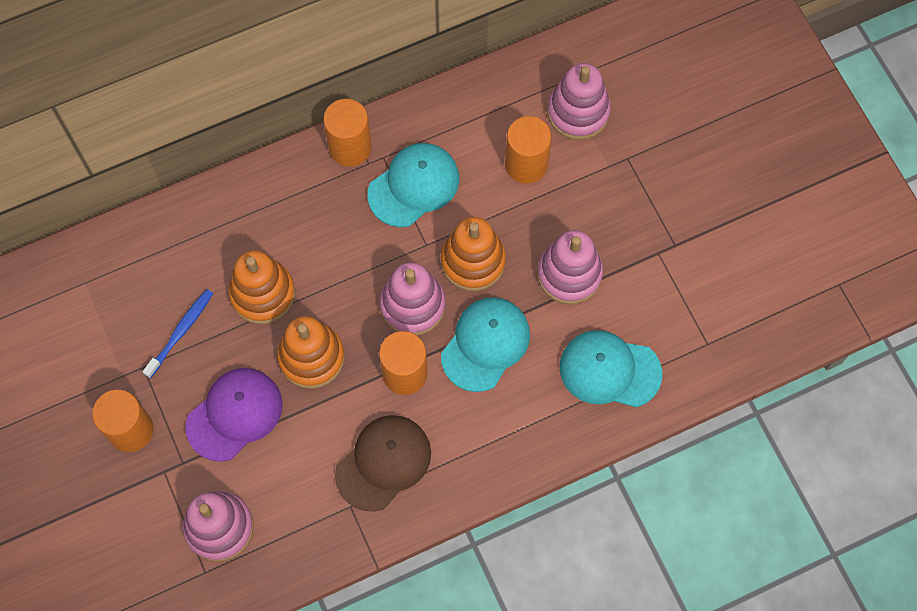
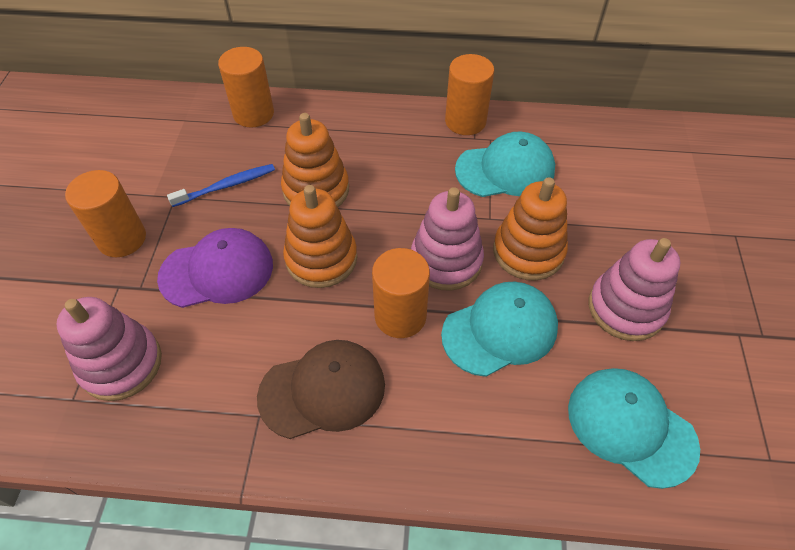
camera: 30 degrees right, 15 degrees down
(526, 164) = (624, 197): orange cylinder -> orange cylinder (253, 114)
(578, 112) = (697, 179): pink stacking toy -> none

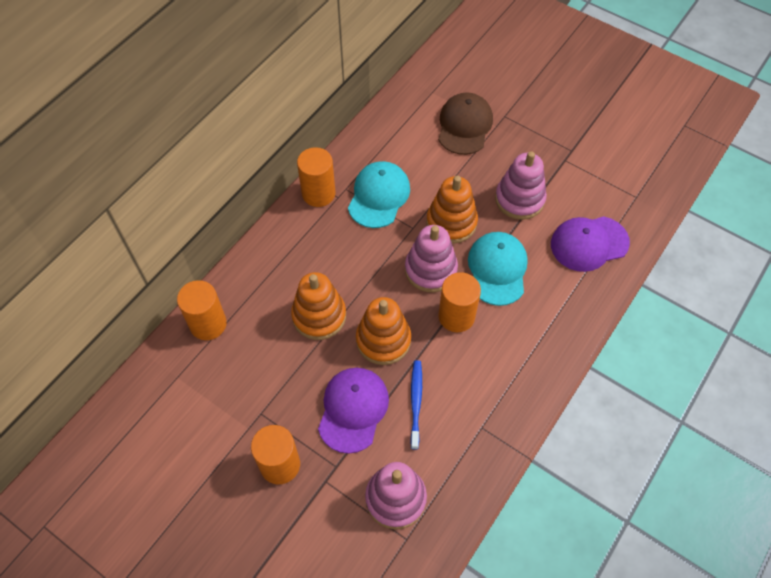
camera: 60 degrees left, 5 degrees up
(226, 186) = (274, 373): blue toothbrush -> blue toothbrush (416, 402)
(323, 390) = (484, 384): brown cap -> brown cap (464, 126)
(630, 427) = (589, 243): turquoise cap -> purple cap

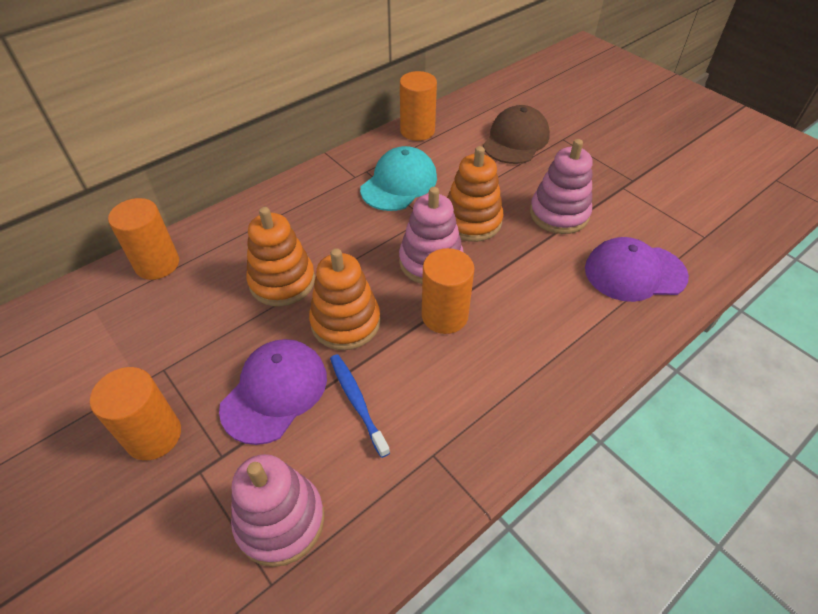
camera: 15 degrees right, 10 degrees down
(318, 193) = (335, 170): orange cylinder -> orange cylinder (417, 131)
(416, 402) = (357, 402): blue toothbrush -> blue toothbrush turned 45 degrees counterclockwise
(497, 269) = (511, 277): turquoise cap -> none

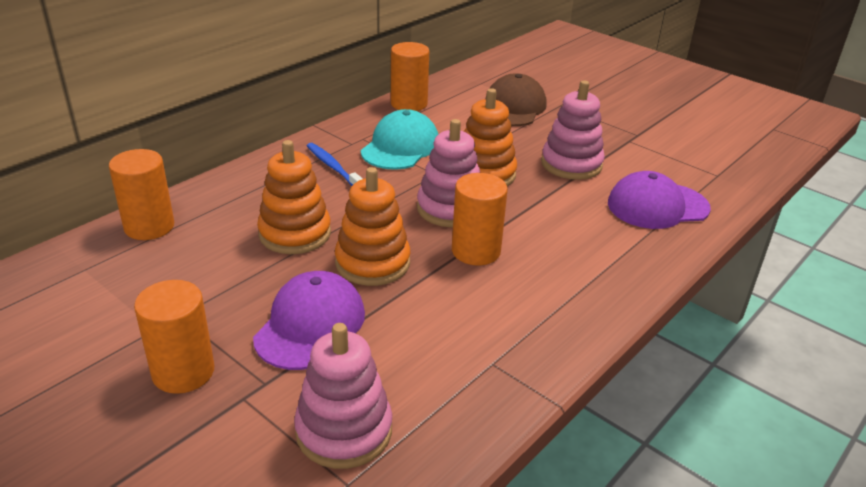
camera: 10 degrees left, 15 degrees down
(357, 402) = (402, 327): blue toothbrush -> blue toothbrush (333, 167)

